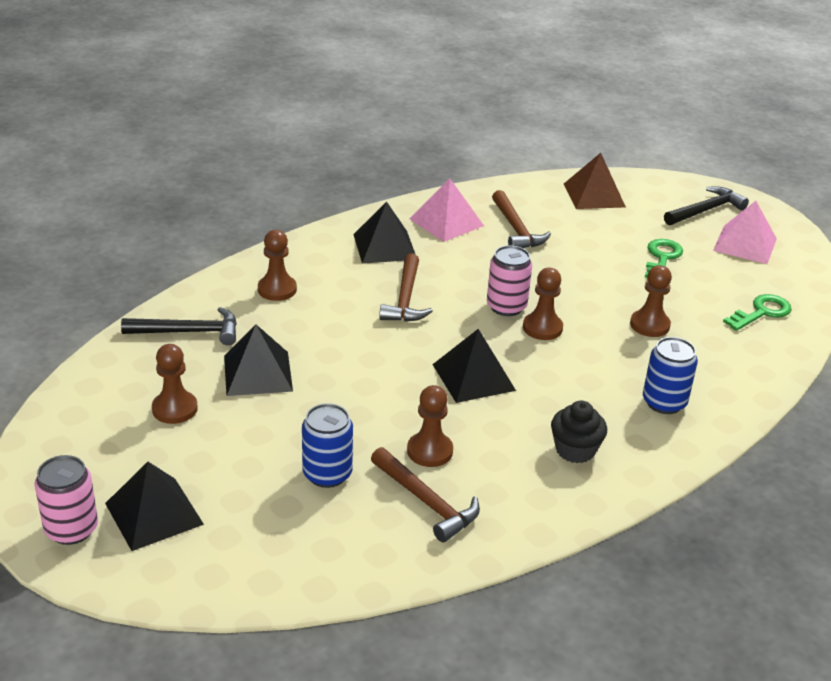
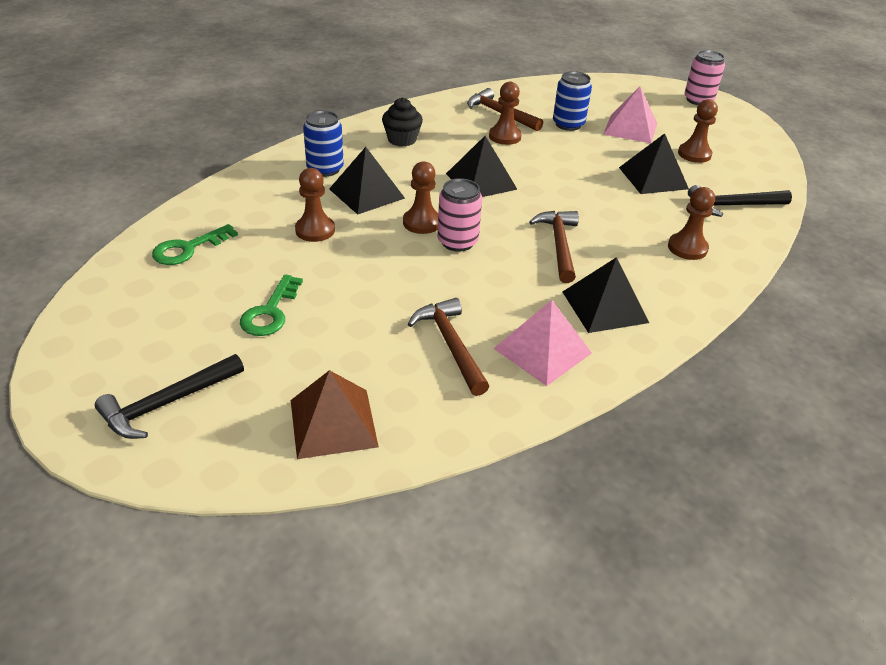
camera: 175 degrees right, 5 degrees up
(154, 513) = (659, 106): black pyramid -> black pyramid (366, 193)
(745, 244) = (147, 341): pink pyramid -> pink pyramid (630, 128)

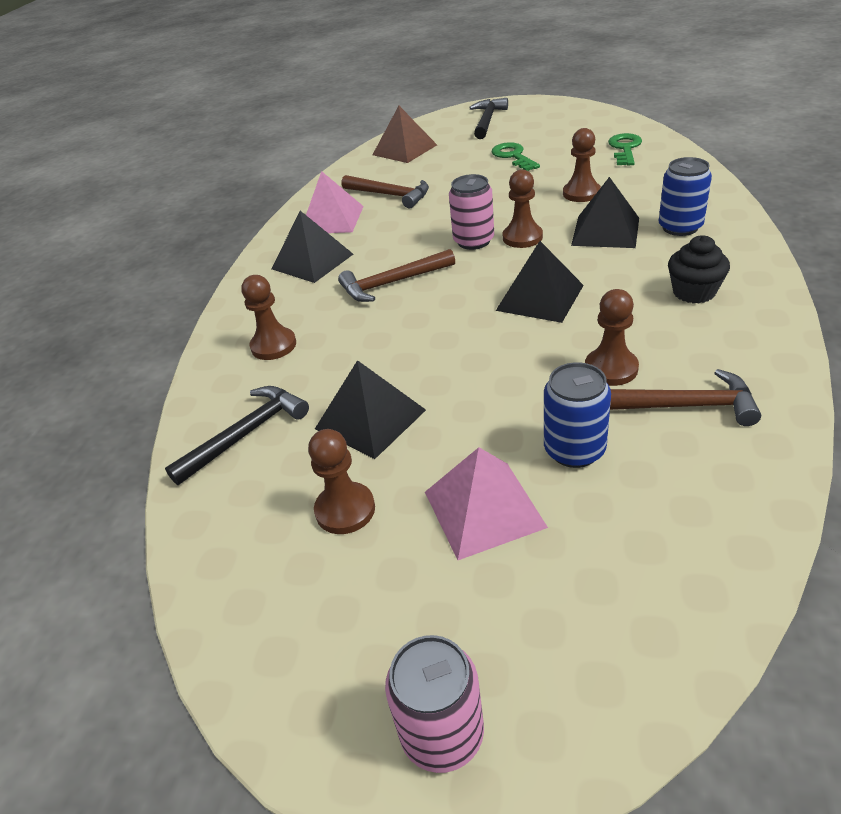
camera: 150 degrees right, 0 degrees up
(559, 245) = (392, 283): brown hammer -> brown hammer turned 105 degrees clockwise

